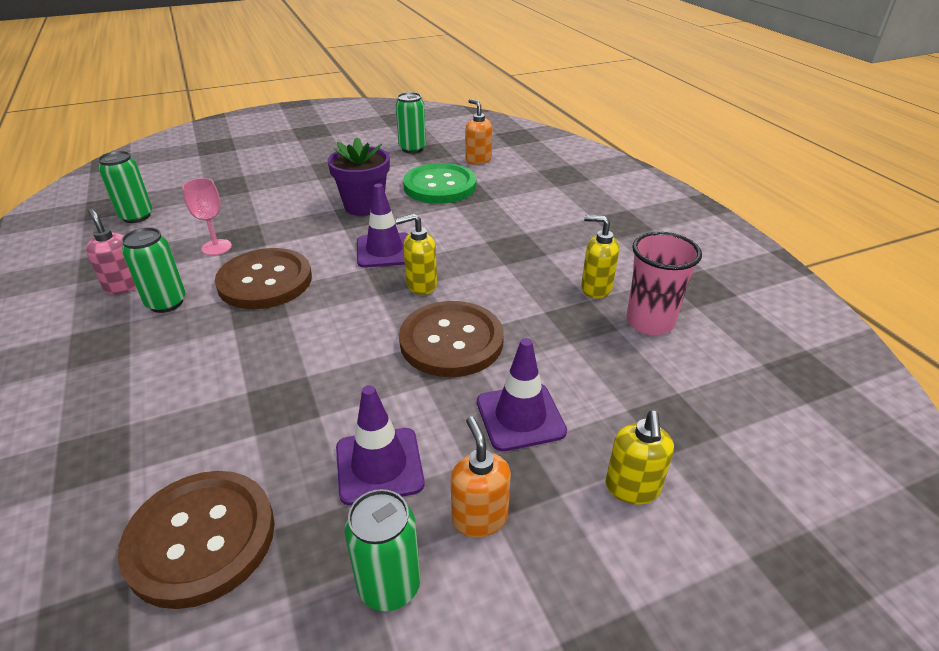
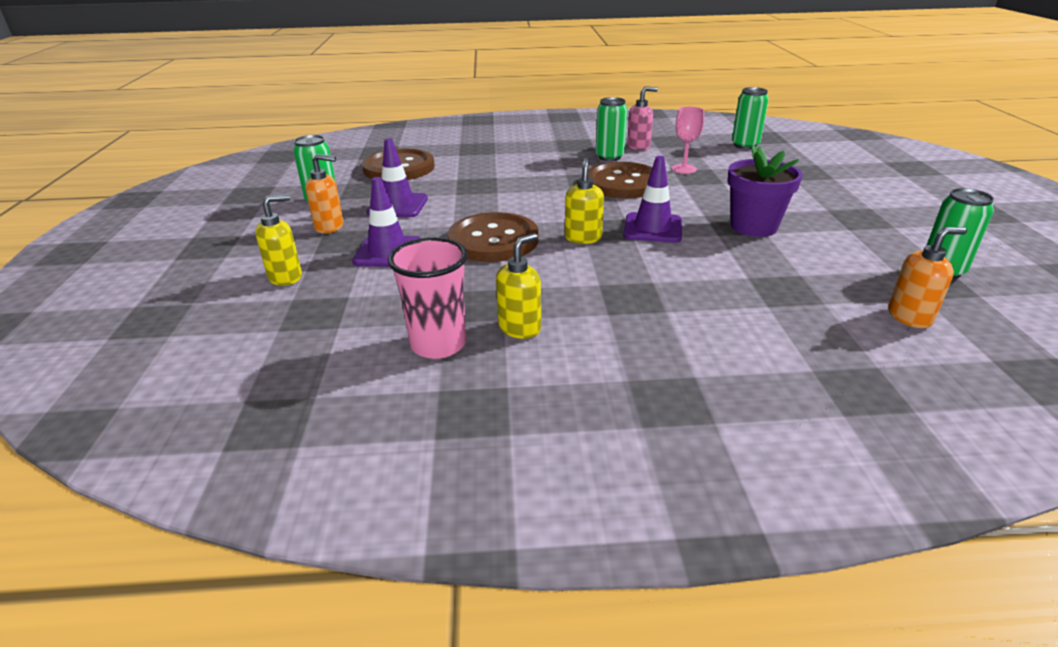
camera: 110 degrees right, 5 degrees down
(440, 186) = (808, 274): green button -> none
(632, 488) = (286, 277): yellow soap dispenser -> yellow soap dispenser turned 120 degrees clockwise

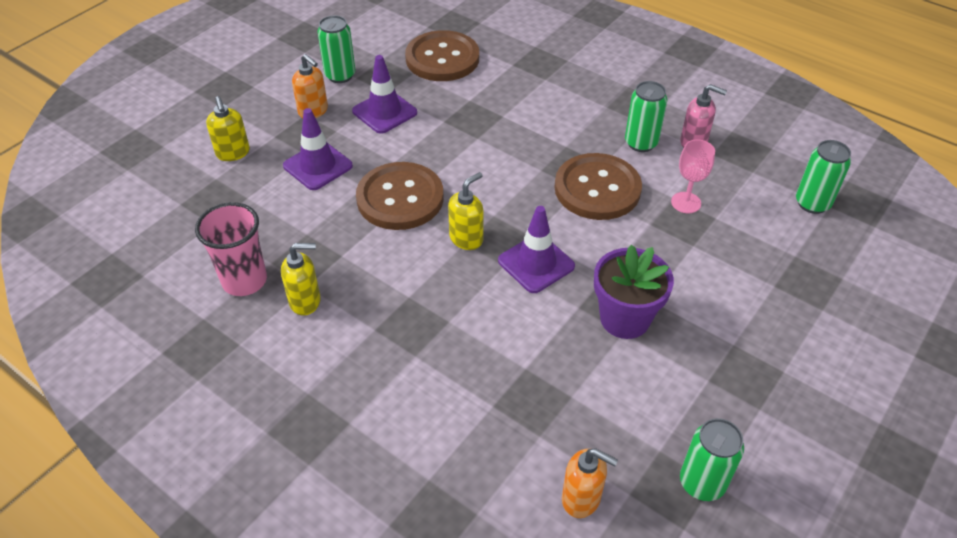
camera: 40 degrees right, 15 degrees up
(286, 277) = (233, 153): yellow soap dispenser -> yellow soap dispenser turned 60 degrees clockwise

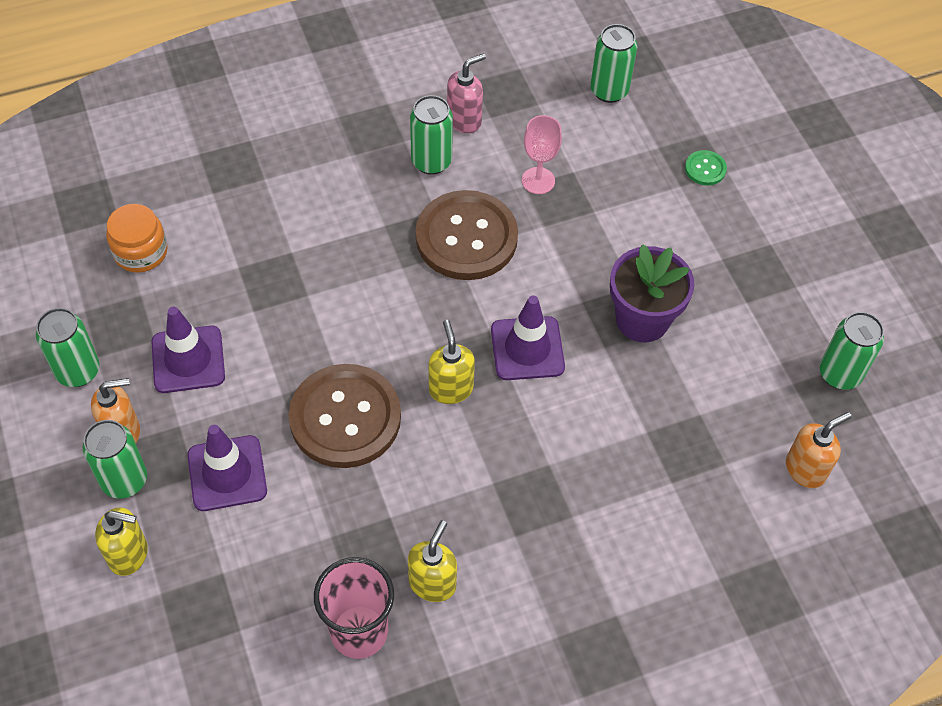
camera: 60 degrees left, 10 degrees up
(281, 127) = (124, 480): none -> green can
(442, 58) = (140, 252): brown button -> orange jar
(808, 293) = (705, 169): none -> green button

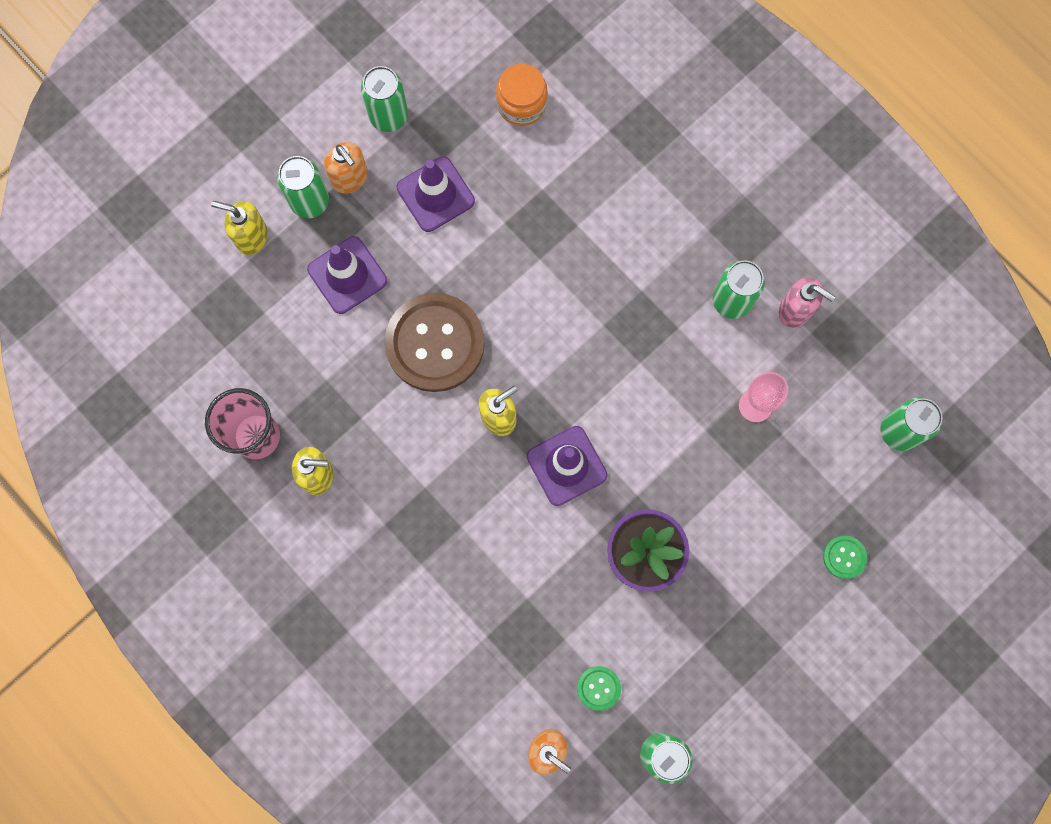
camera: 70 degrees right, 20 degrees up
(129, 554) = (251, 237): yellow soap dispenser -> yellow soap dispenser turned 120 degrees clockwise
(466, 238) = (660, 367): brown button -> none
(758, 402) = (599, 688): none -> green button

